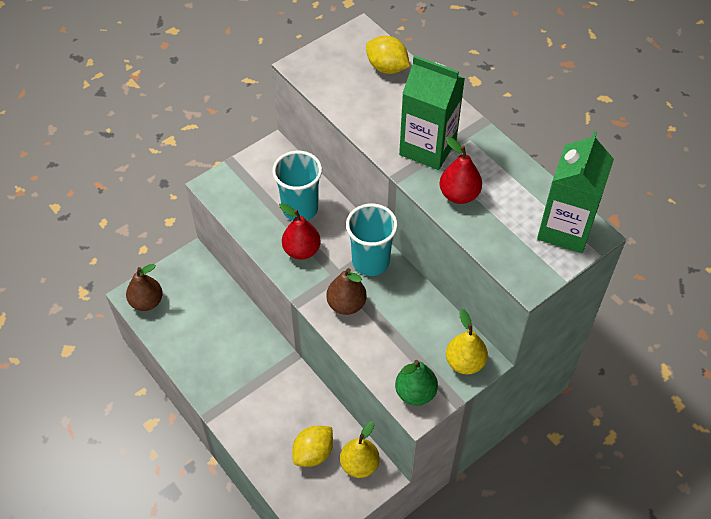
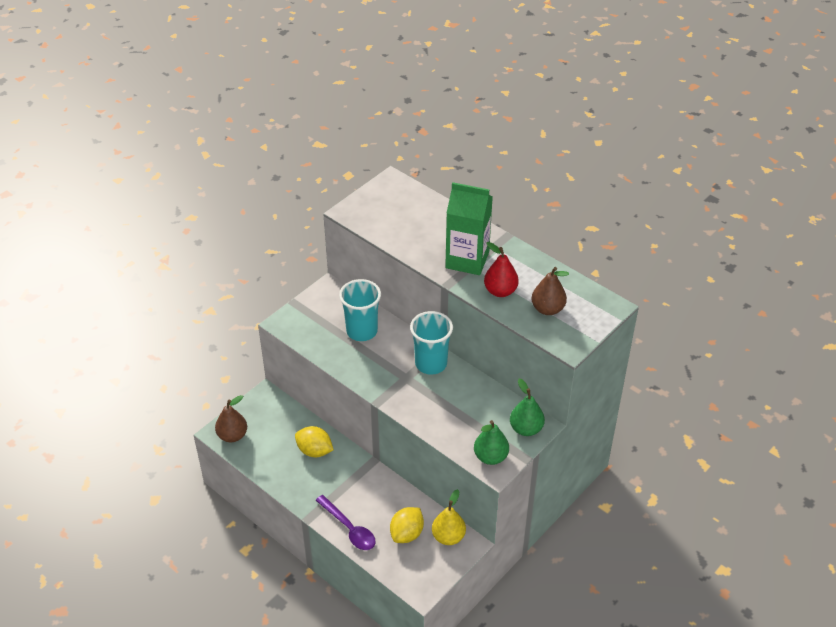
camera: 10 degrees left, 10 degrees down
(250, 436) = (349, 528): none -> purple spoon
(301, 250) = (370, 363): red pear -> none
(346, 304) = (418, 399): brown pear -> brown pear (547, 309)
(387, 67) = (420, 204): yellow lemon -> yellow lemon (314, 451)
(464, 362) = (526, 429): yellow pear -> green pear
(565, 229) = (589, 305): green carton -> none

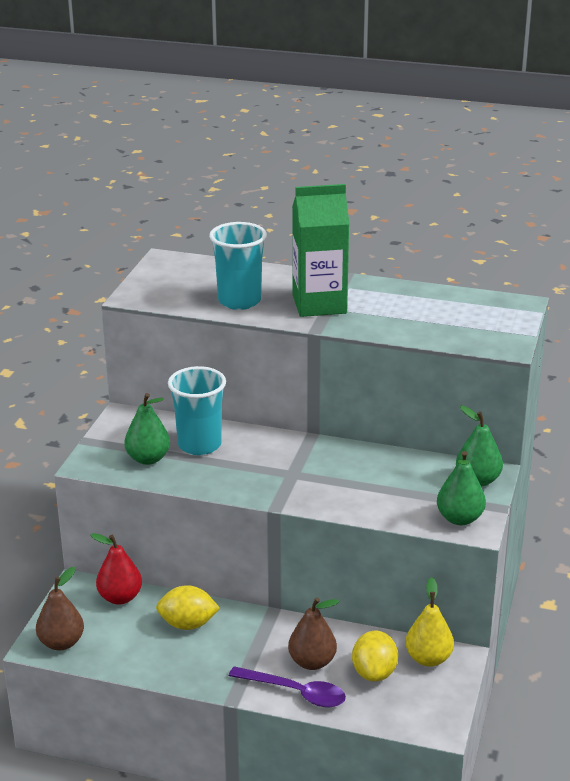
camera: 25 degrees left, 15 degrees down
(322, 331) = (148, 459): none -> green pear
(431, 364) = (312, 452): turquoise cup -> turquoise cup (239, 301)
(500, 291) = (383, 321): red pear -> red pear (120, 597)
(547, 309) = (452, 322): brown pear -> brown pear (312, 662)

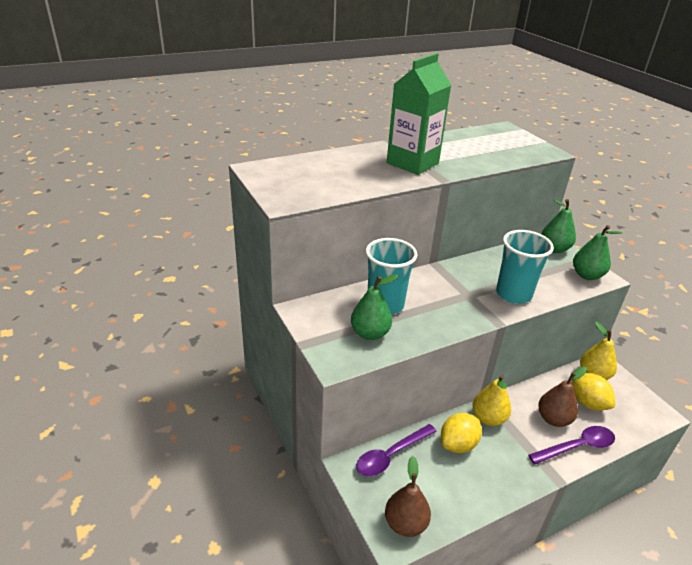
camera: 45 degrees left, 5 degrees up
(120, 597) = (391, 455): red pear -> purple spoon
(239, 301) = (362, 178): turquoise cup -> turquoise cup (513, 294)
(249, 624) = (488, 418): none -> yellow pear

